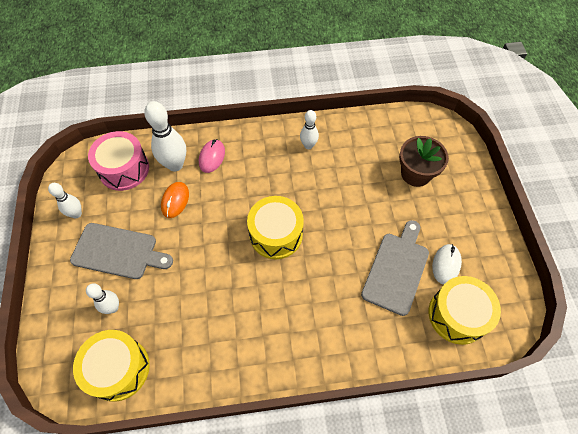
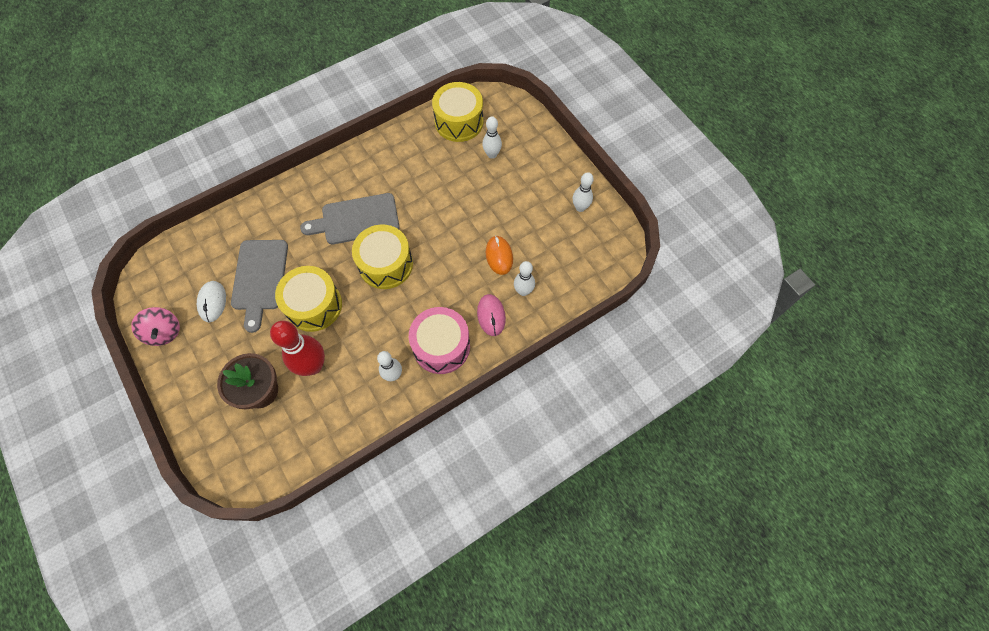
camera: 155 degrees right, 5 degrees up
(118, 252) = (519, 193): grey cutting board -> grey cutting board (356, 219)
(124, 169) = (570, 265): pink drum -> pink drum (441, 346)
(175, 165) = (523, 291): white bowling pin -> white bowling pin, size x0.59
(368, 175) = (313, 366): none -> red bowling pin
(457, 315) = (196, 261): yellow drum -> yellow drum (314, 305)
(494, 254) = (164, 332): none -> pink spinning top

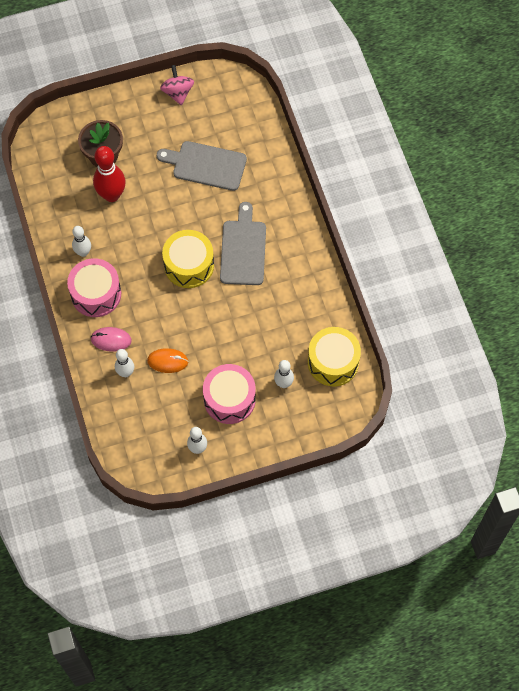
camera: 105 degrees right, 0 degrees up
(164, 332) = (178, 92): pink spinning top -> pink spinning top turned 90 degrees clockwise
(212, 302) = (194, 128): white mouse -> none
(314, 305) = (166, 203): yellow drum -> none
(522, 193) = (229, 399): none -> pink drum

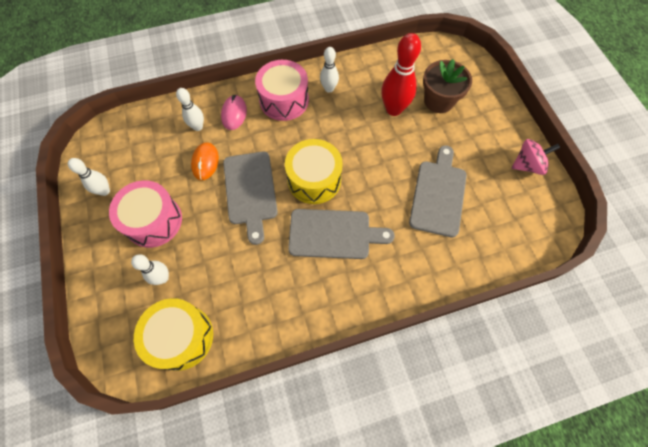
camera: 90 degrees right, 0 degrees up
(200, 319) = (250, 191): none -> grey cutting board

